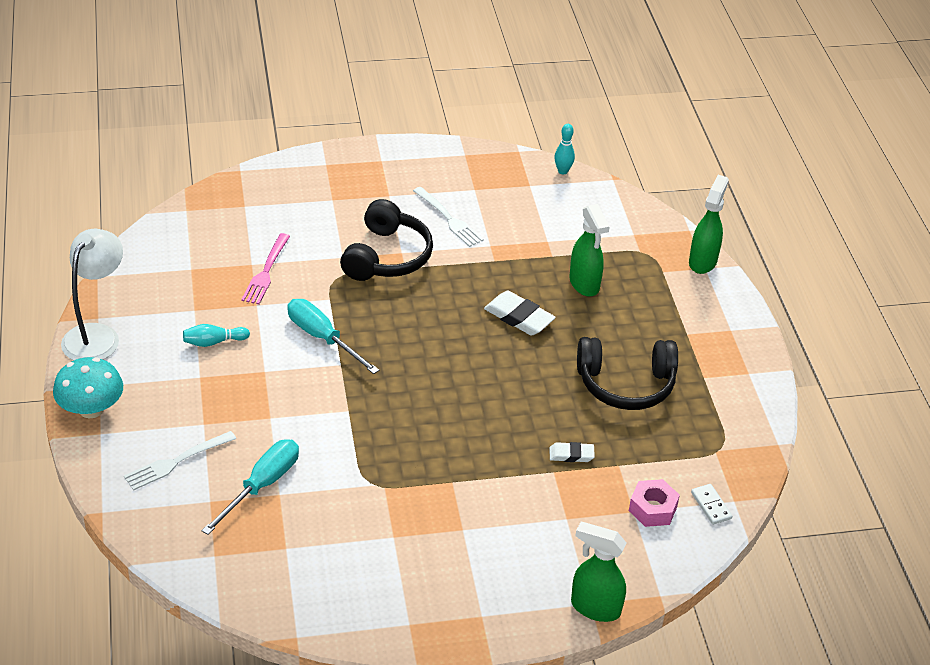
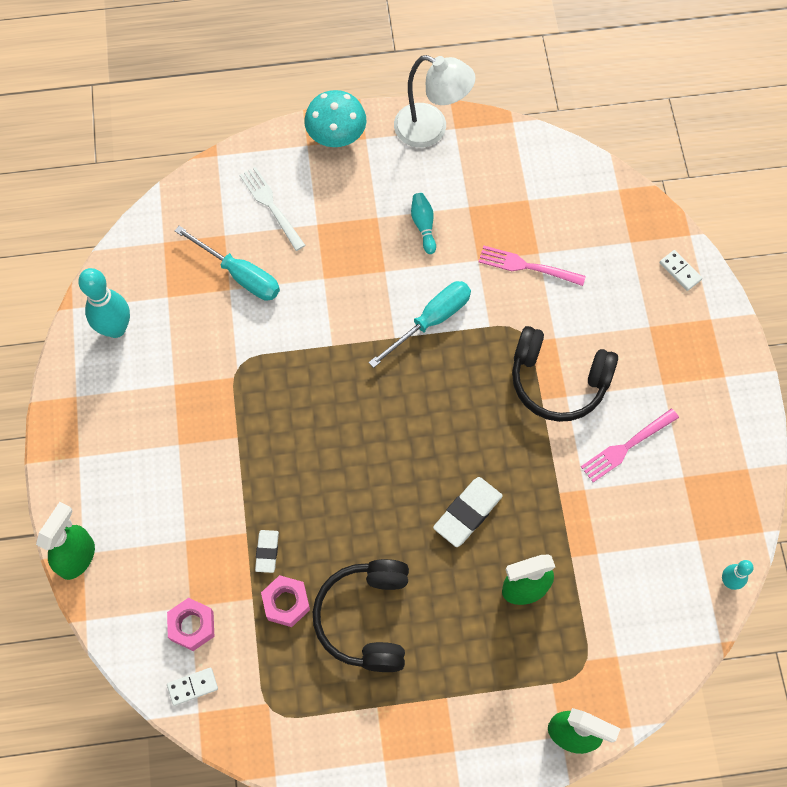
camera: 95 degrees right, 25 degrees up
(277, 178) = (680, 271): none -> white domino
(324, 593) = (115, 328): none -> turquoise bowling pin
(449, 219) = (627, 446): white fork -> pink fork
(619, 440) = (286, 603): none -> pink nut

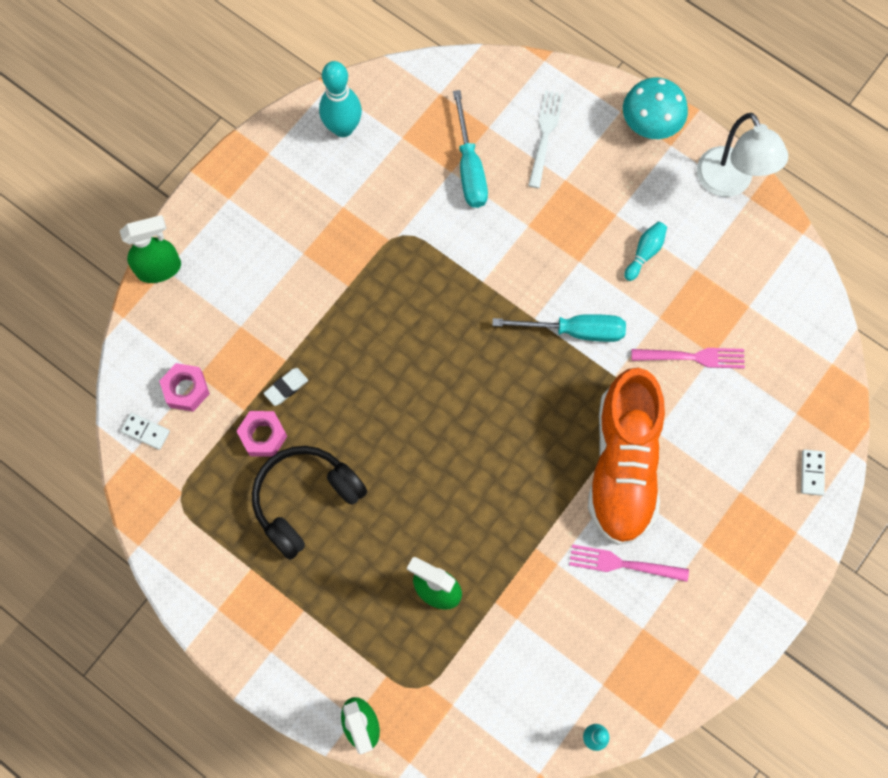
camera: 45 degrees right, 5 degrees up
(467, 513) = (453, 497): white eraser -> none
(527, 266) = (692, 357): pink fork -> pink fork turned 120 degrees clockwise
(558, 381) = (623, 465): black headphones -> orange shoe

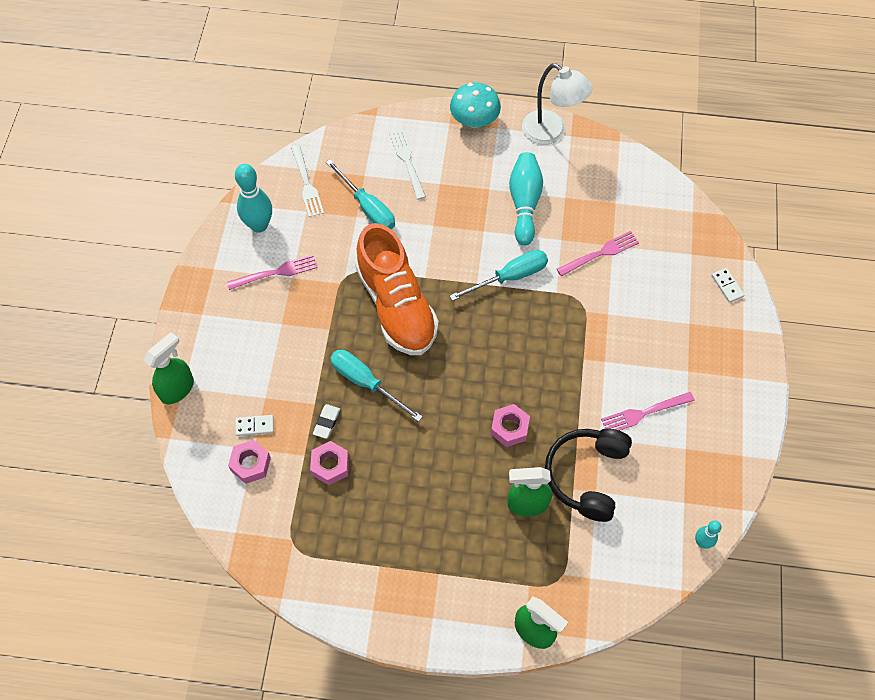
camera: 30 degrees left, 10 degrees down
(145, 431) = (237, 511): white domino -> white domino (254, 426)
(305, 501) = (391, 494): black headphones -> black headphones (587, 476)
(329, 192) = (276, 272): none -> pink fork
(351, 366) = (366, 383): none -> turquoise screwdriver
(421, 105) = (306, 184): none -> white fork
(469, 499) = (509, 428): none -> pink nut
(623, 465) = (601, 348): orange shoe -> orange shoe (396, 306)
(645, 253) = (524, 203): turquoise bowling pin -> turquoise bowling pin, size x1.84

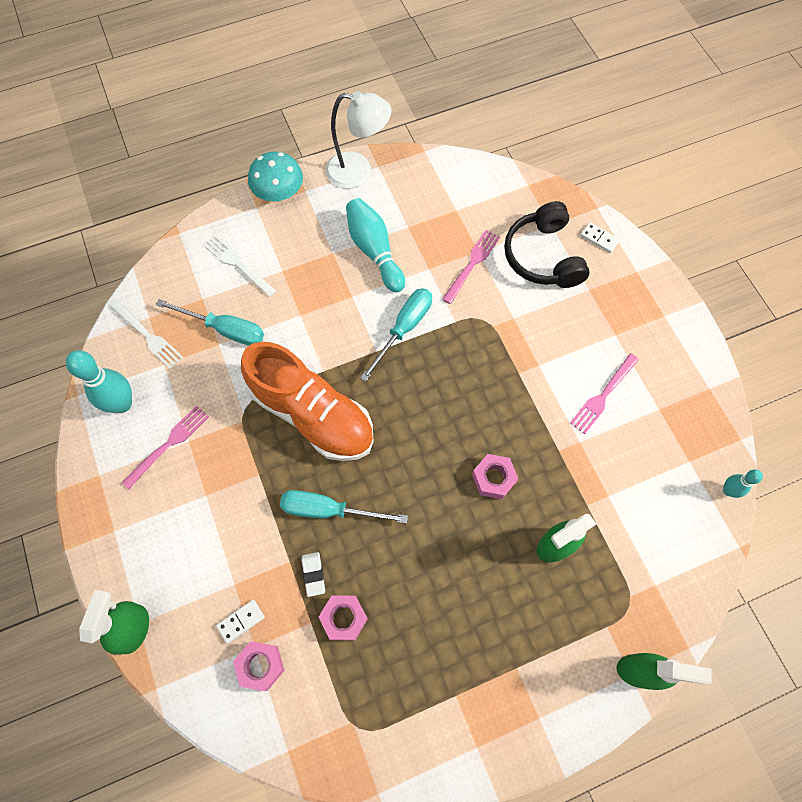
camera: 30 degrees left, 5 degrees up
(587, 476) = (591, 485): black headphones -> black headphones (543, 256)

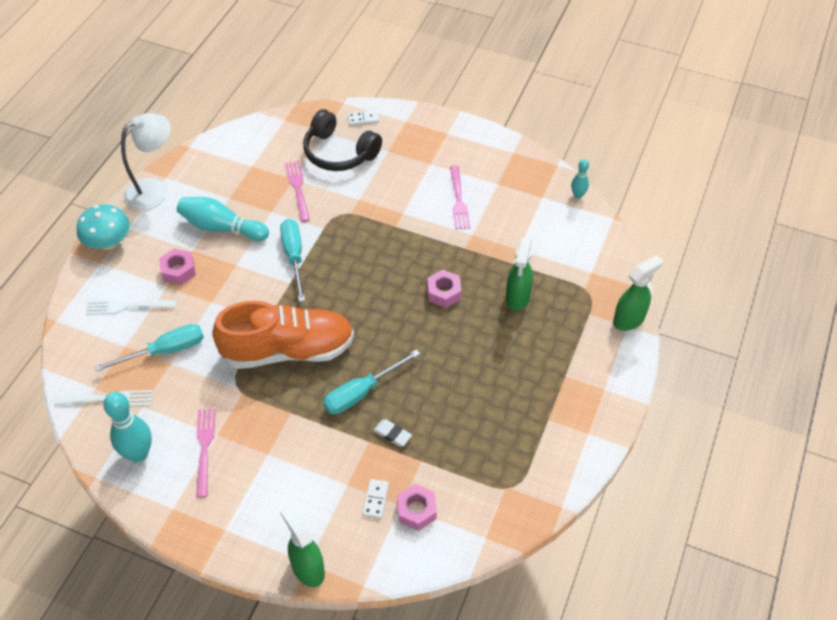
camera: 45 degrees left, 15 degrees down
(344, 618) = (438, 440): pink nut -> pink nut (178, 271)

